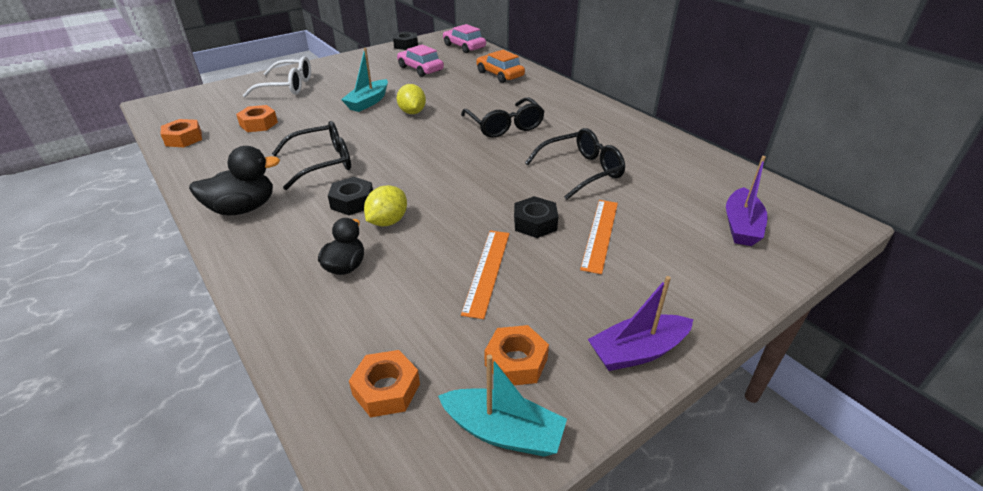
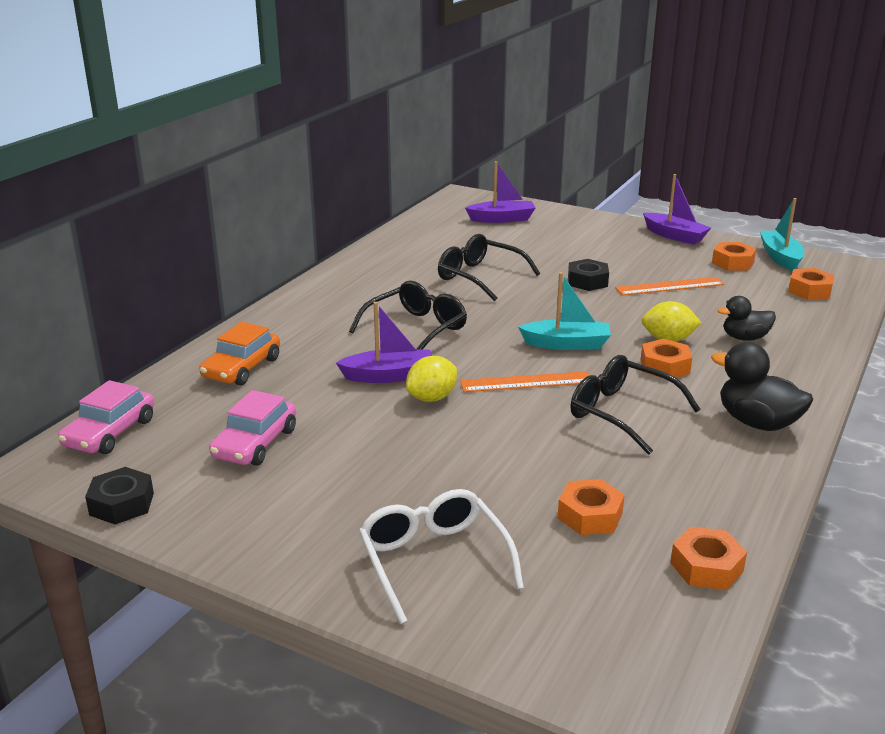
camera: 115 degrees left, 10 degrees down
(352, 202) = (665, 366): black nut -> orange nut
(368, 102) = (429, 445): turquoise boat -> turquoise boat (567, 344)
(450, 106) = (389, 376): none -> purple boat
(600, 234) = (571, 258): orange ruler -> orange ruler (526, 382)

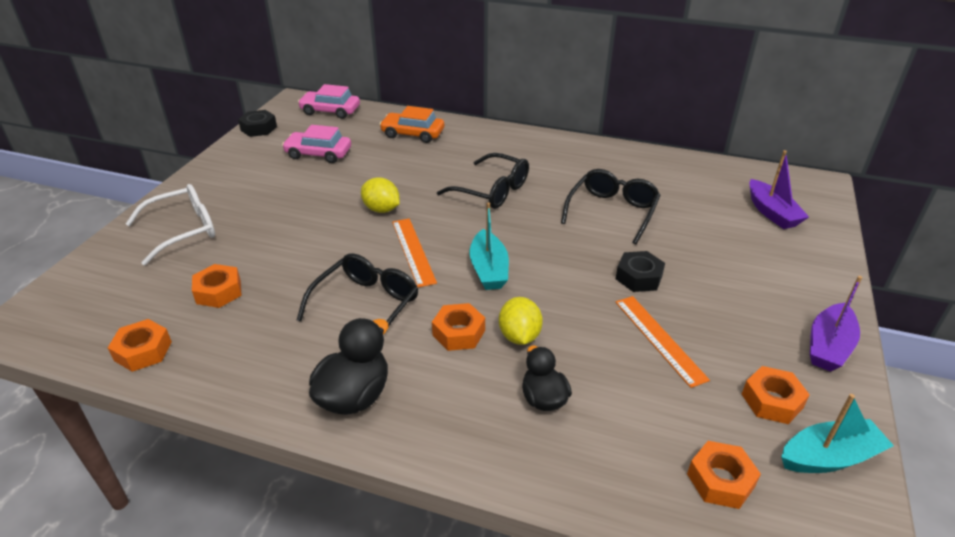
camera: 80 degrees right, 10 degrees up
(389, 376) = (412, 188): purple boat -> none

